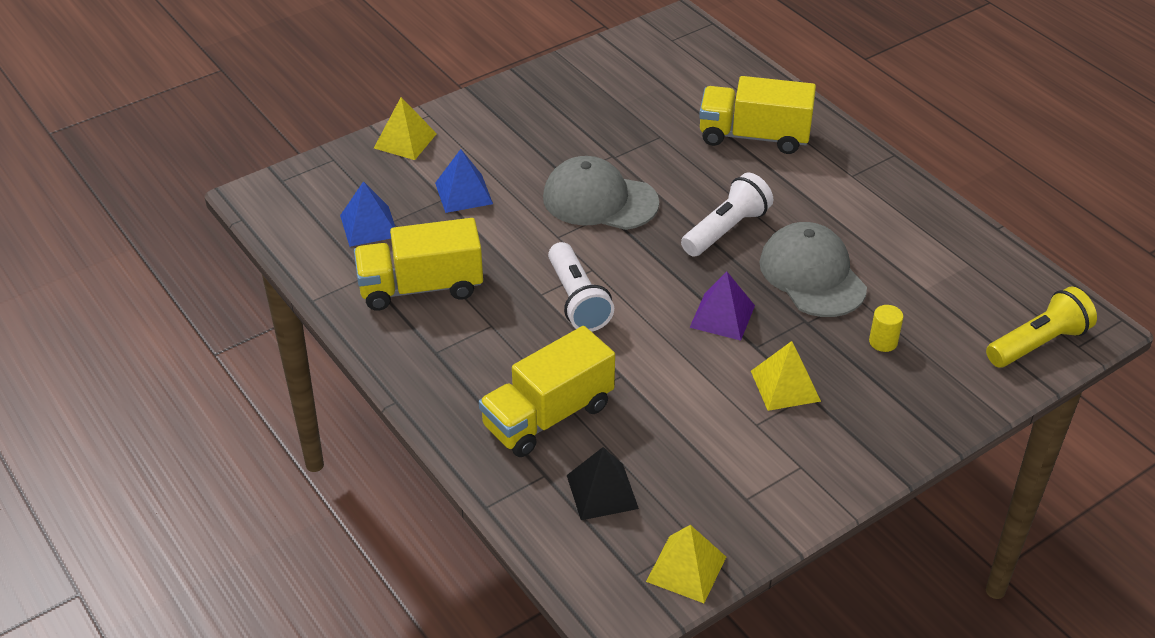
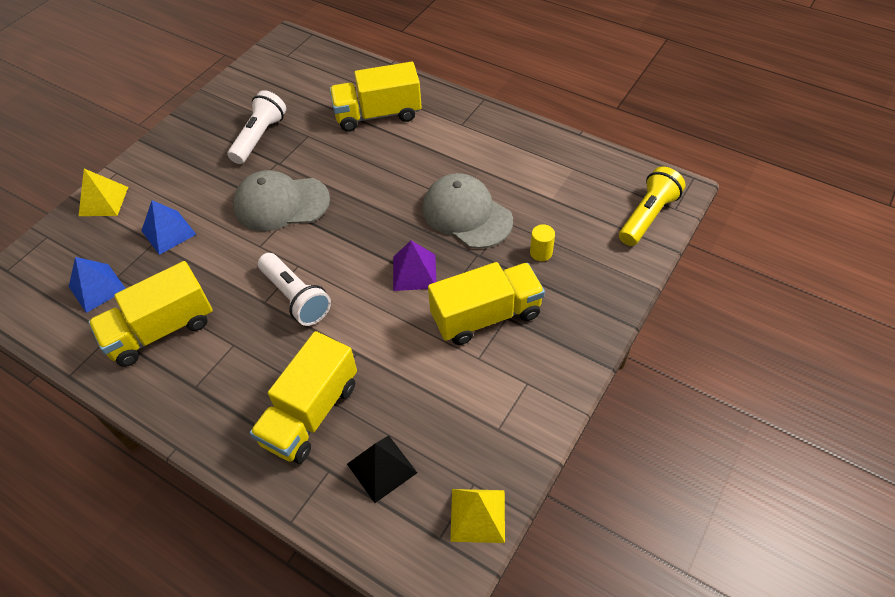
camera: 20 degrees left, 10 degrees up
(726, 230) = (388, 197): white flashlight -> white flashlight (259, 137)
(785, 386) = (486, 316): yellow pyramid -> yellow truck

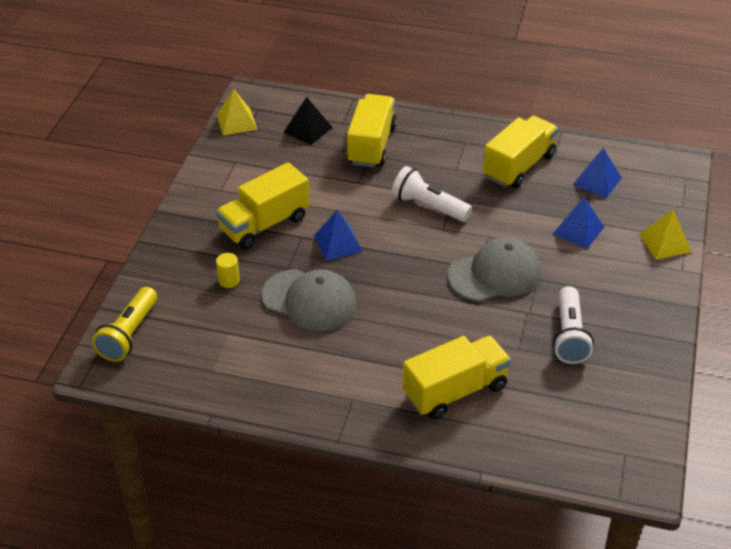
camera: 160 degrees right, 10 degrees down
(414, 272) = (338, 243): purple pyramid -> blue pyramid

